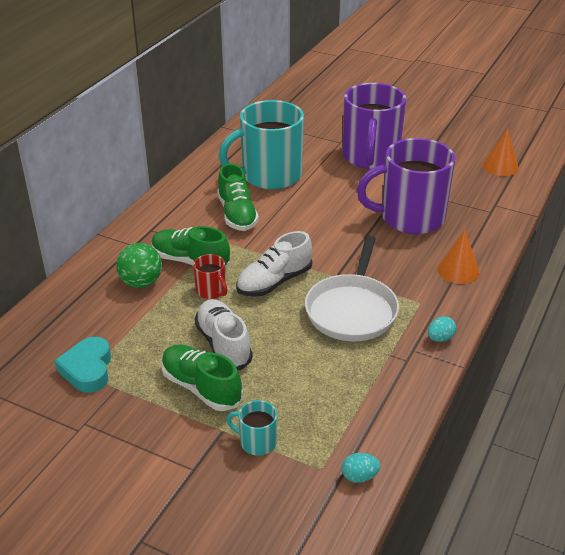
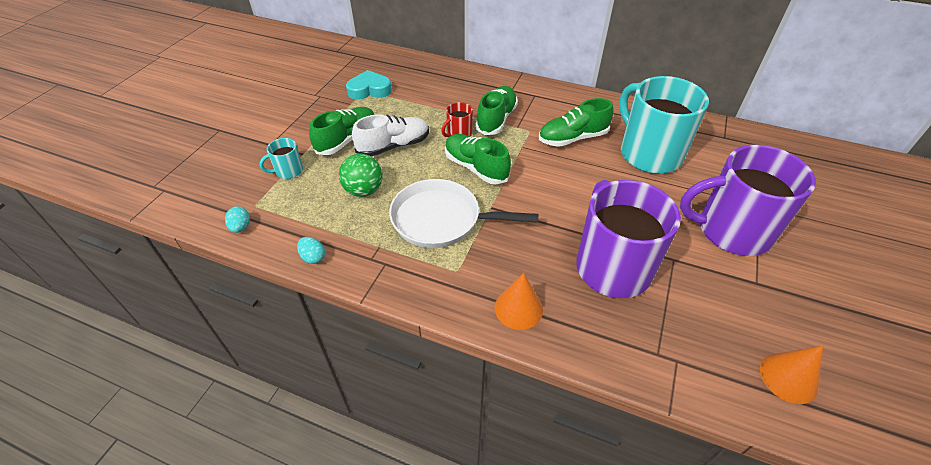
camera: 85 degrees right, 10 degrees up
(141, 283) = (464, 99): green ball -> green ball (364, 190)
(257, 442) = (288, 171): turquoise mug -> turquoise mug turned 135 degrees counterclockwise
(274, 282) = (476, 168): white shoe -> green shoe
(440, 338) = (401, 286): turquoise egg -> turquoise egg (313, 257)

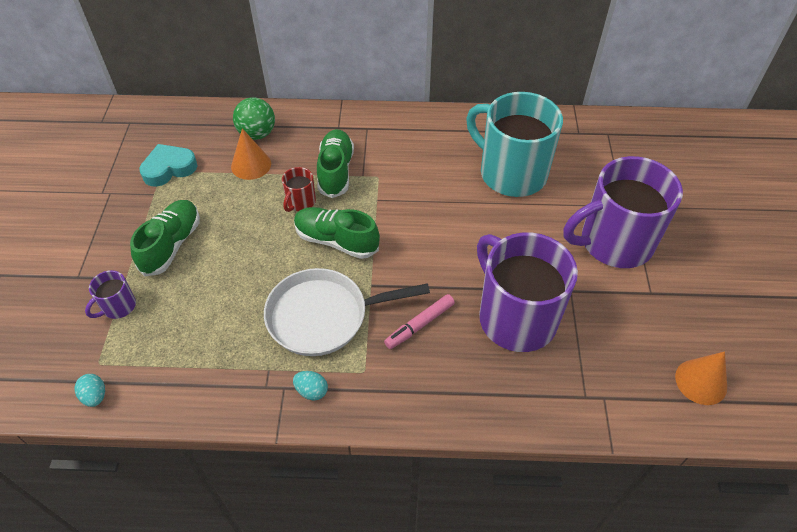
camera: 20 degrees left, 5 degrees up
(288, 171) = (118, 306): turquoise mug -> purple mug
(313, 257) = (200, 406): turquoise egg -> turquoise egg (311, 391)
(364, 190) = (221, 306): green ball -> green ball (257, 134)
(393, 146) = (231, 238): white shoe -> none
(518, 308) = (441, 393): orange cone -> orange cone (251, 165)
(521, 248) = (420, 324): none -> pink marker
(572, 138) = (427, 174): green shoe -> none

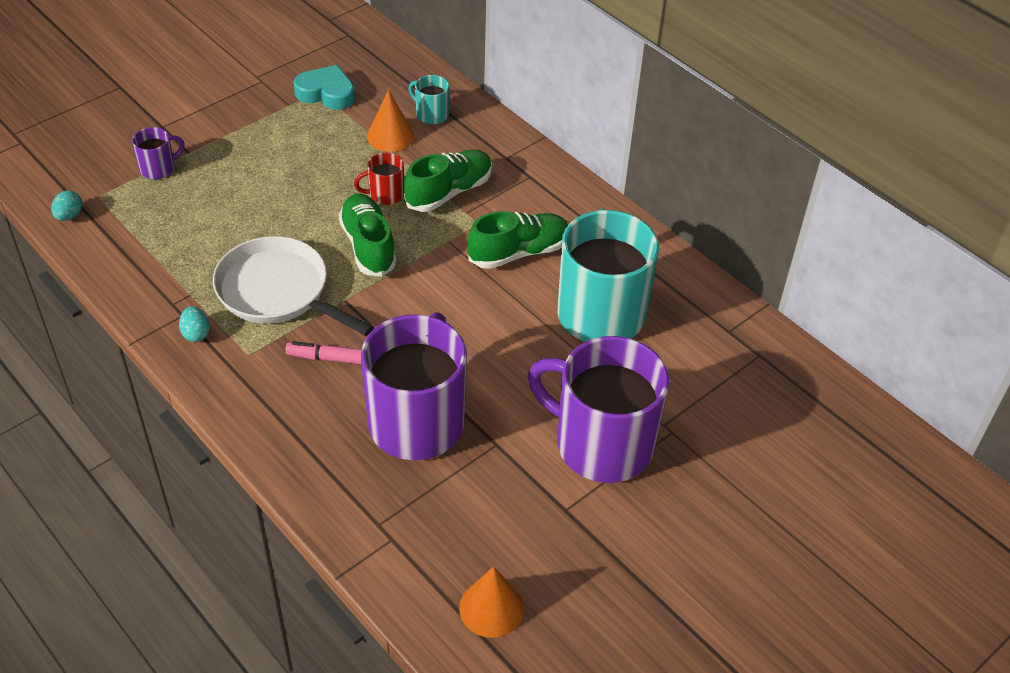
camera: 45 degrees right, 5 degrees down
(118, 306) = (158, 168): purple mug -> purple mug turned 150 degrees clockwise
(171, 245) = (249, 153): green shoe -> green shoe (518, 252)
(257, 134) = (431, 114): green ball -> turquoise mug

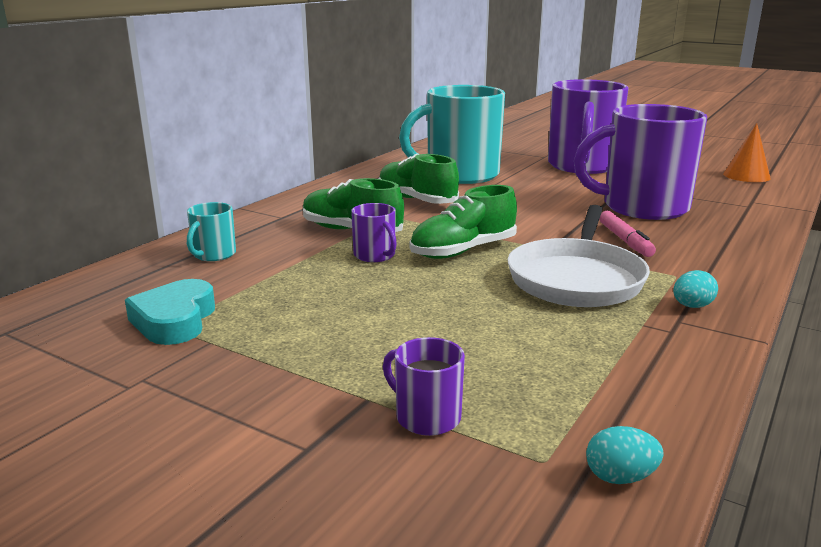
camera: 105 degrees left, 25 degrees down
(385, 194) = (375, 255): red mug -> purple mug
(390, 136) = (264, 268): orange cone -> none

